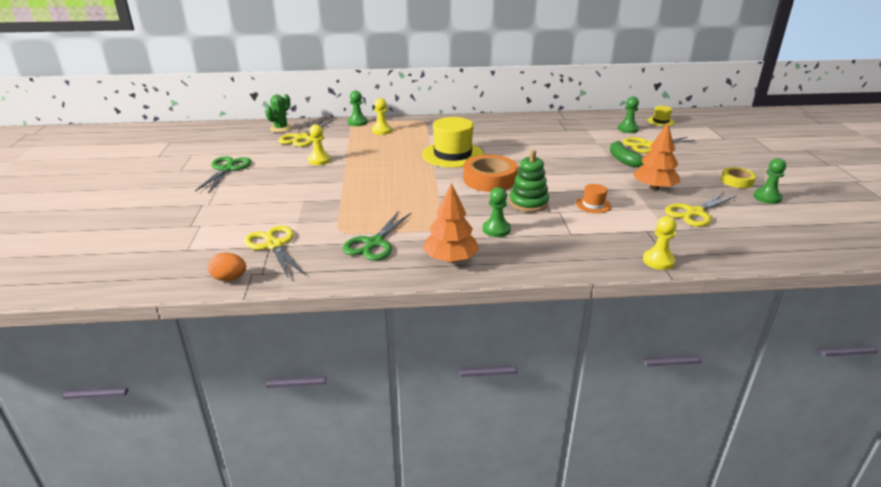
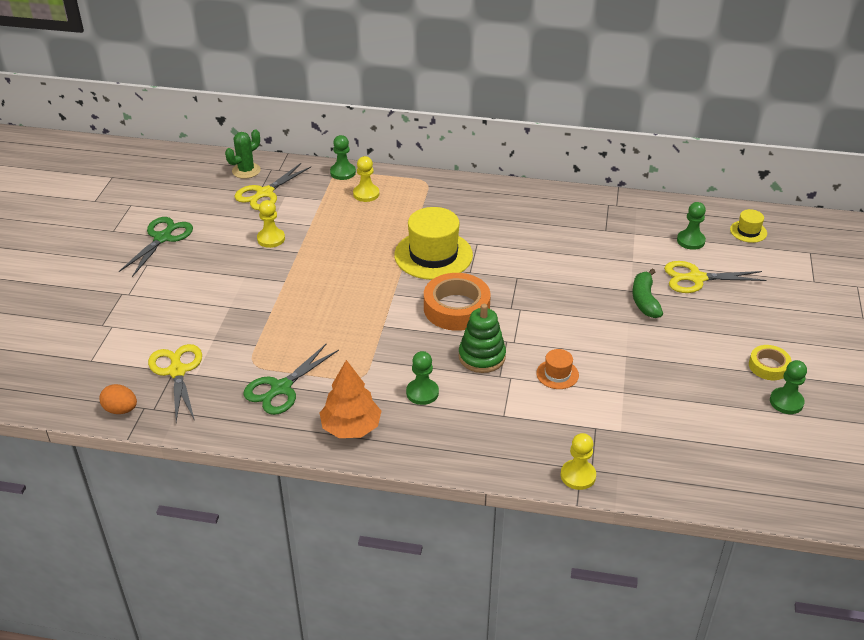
camera: 15 degrees right, 10 degrees up
(654, 188) = (651, 359): orange tree -> none
(694, 213) = (673, 410): yellow scissors -> none

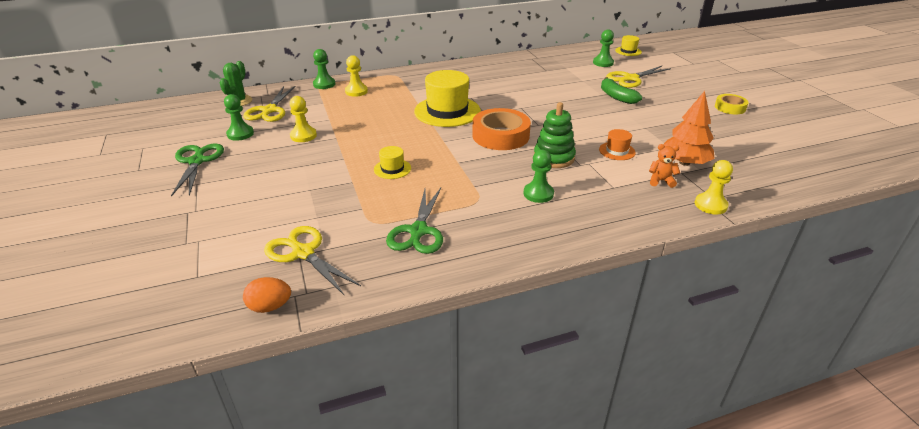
camera: 30 degrees left, 5 degrees down
(317, 310) = (392, 169): none -> yellow hat
(351, 427) = (510, 237): orange tree -> orange tree (684, 162)
(560, 428) = (661, 181): none -> orange teddy bear
(786, 402) = (765, 121): green pawn -> green pawn (240, 134)

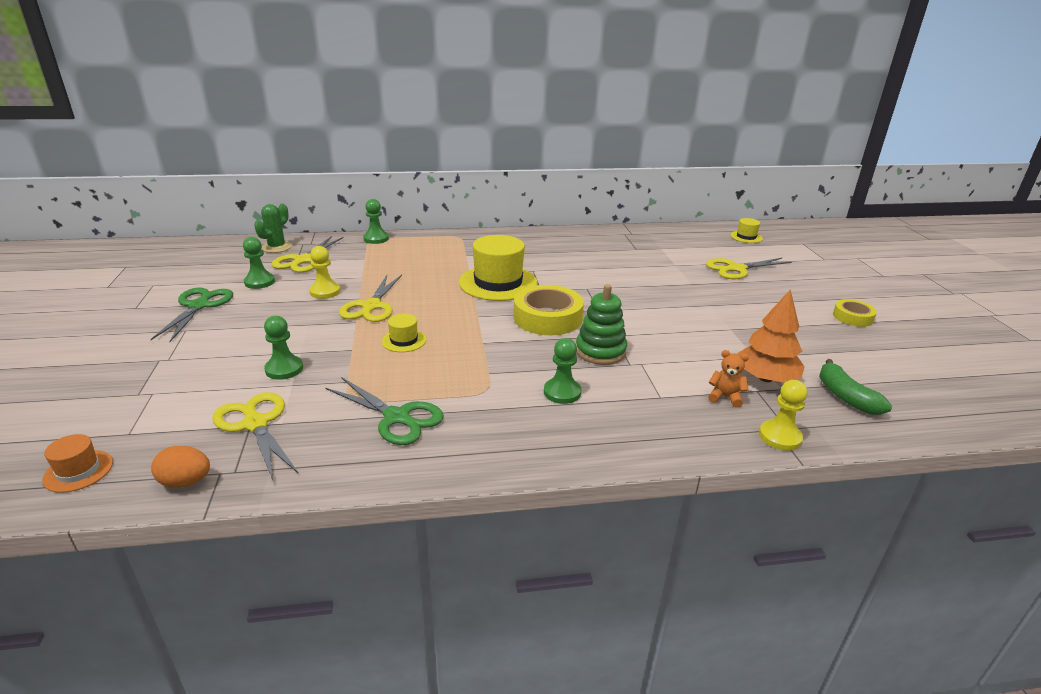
camera: 10 degrees right, 5 degrees down
(350, 144) = (371, 306): none -> yellow scissors
(356, 91) = (407, 250): yellow pawn -> none
(418, 231) = (397, 418): green scissors -> green scissors turned 75 degrees counterclockwise
(500, 136) = (547, 318): orange tape -> yellow tape
(603, 63) = (709, 247): green pawn -> green pawn (284, 369)
(617, 97) = (710, 288): green banana -> green banana (845, 396)
(617, 151) = (683, 353): orange hat -> orange hat (78, 471)

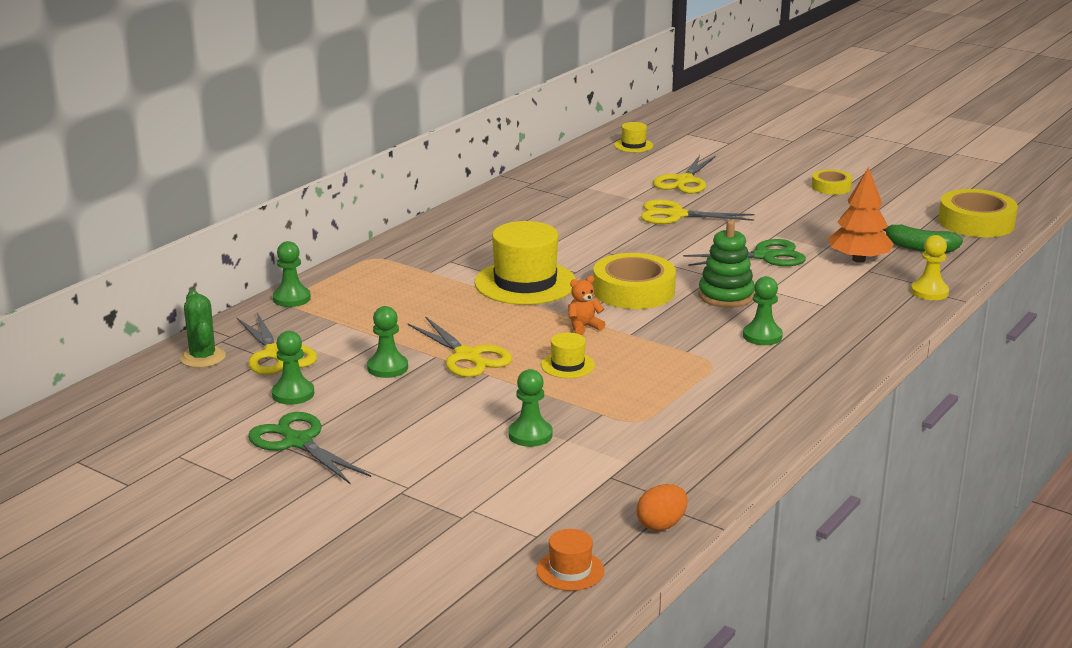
camera: 45 degrees left, 5 degrees down
(255, 423) = (612, 473): yellow scissors -> yellow scissors (675, 215)
(325, 292) = (387, 368): yellow pawn -> green pawn
(397, 418) = (697, 412): green scissors -> green scissors (765, 256)
(725, 397) = (859, 284): orange teddy bear -> orange teddy bear (584, 327)
(953, 403) = (976, 222): none -> yellow tape

